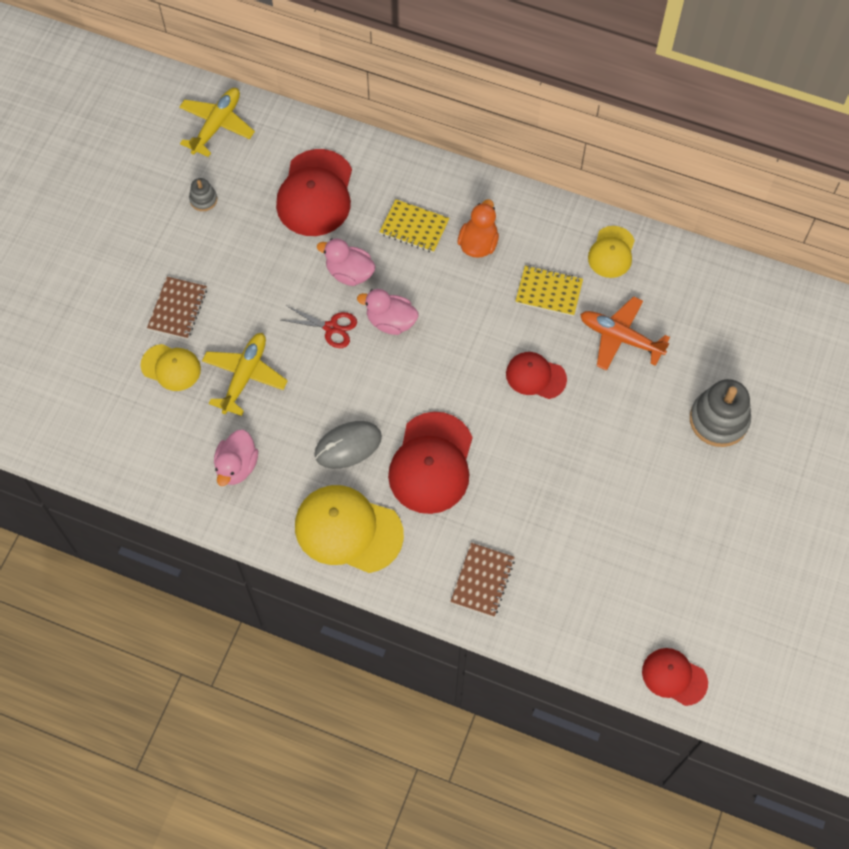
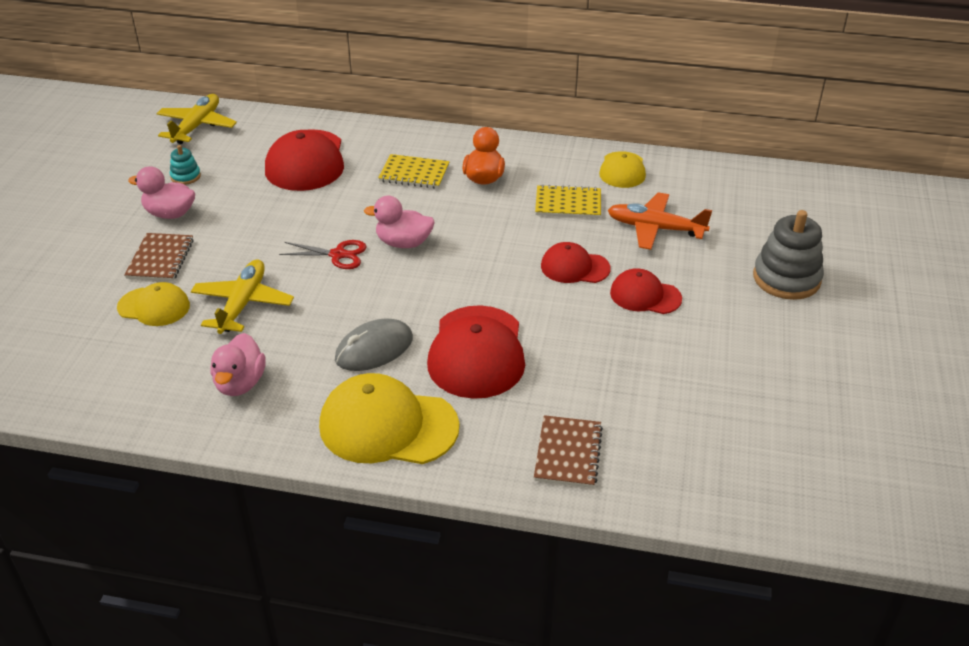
camera: 10 degrees left, 25 degrees down
(203, 199) = (185, 176): grey stacking toy -> turquoise stacking toy
(349, 273) = (351, 212): pink duck -> pink duck (170, 214)
(674, 677) = (843, 518): red cap -> red cap (645, 295)

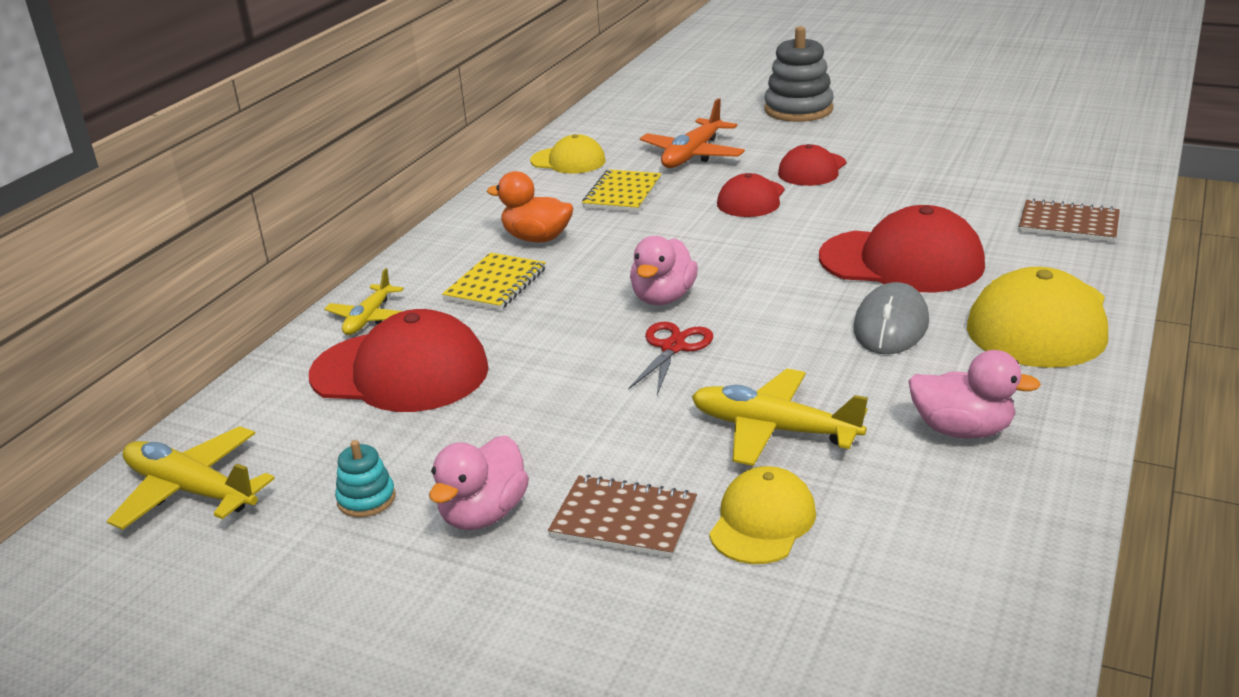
camera: 75 degrees left, 10 degrees down
(366, 137) = (369, 318): none -> yellow plane
(374, 349) = (891, 325): grey mouse -> grey mouse turned 45 degrees clockwise

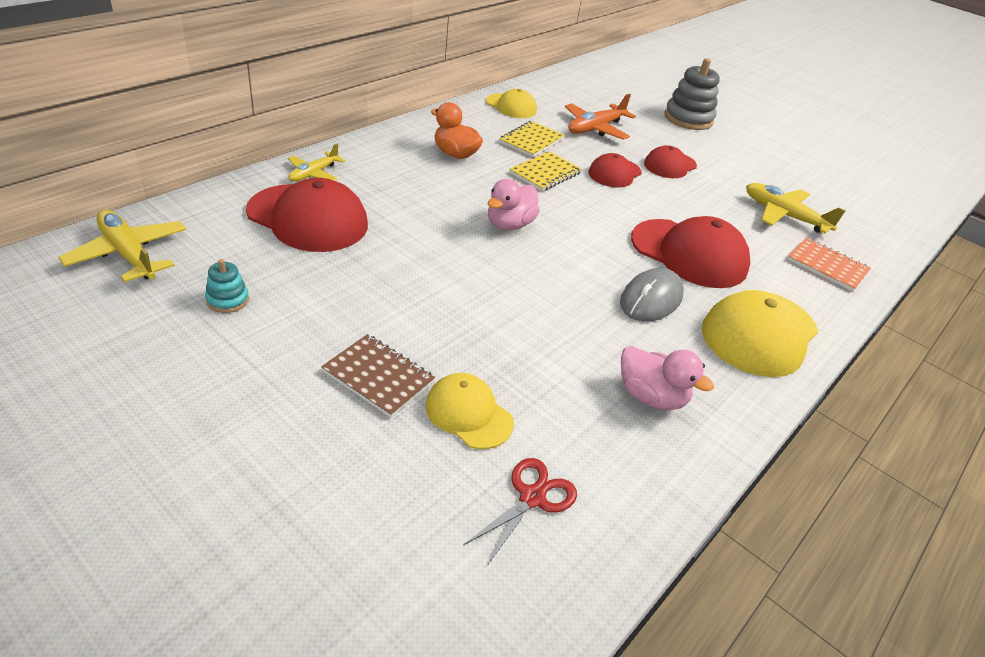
camera: 10 degrees right, 10 degrees up
(483, 514) = (292, 338): pink duck -> none
(496, 284) = (408, 177): yellow notebook -> yellow notebook (545, 173)
(673, 347) = (492, 263): red scissors -> red scissors (532, 497)
(762, 521) = (468, 414): yellow cap -> yellow cap turned 90 degrees counterclockwise
(773, 430) = (520, 348): yellow plane -> yellow plane (783, 215)
(1068, 224) = (827, 266): brown notebook -> orange notebook

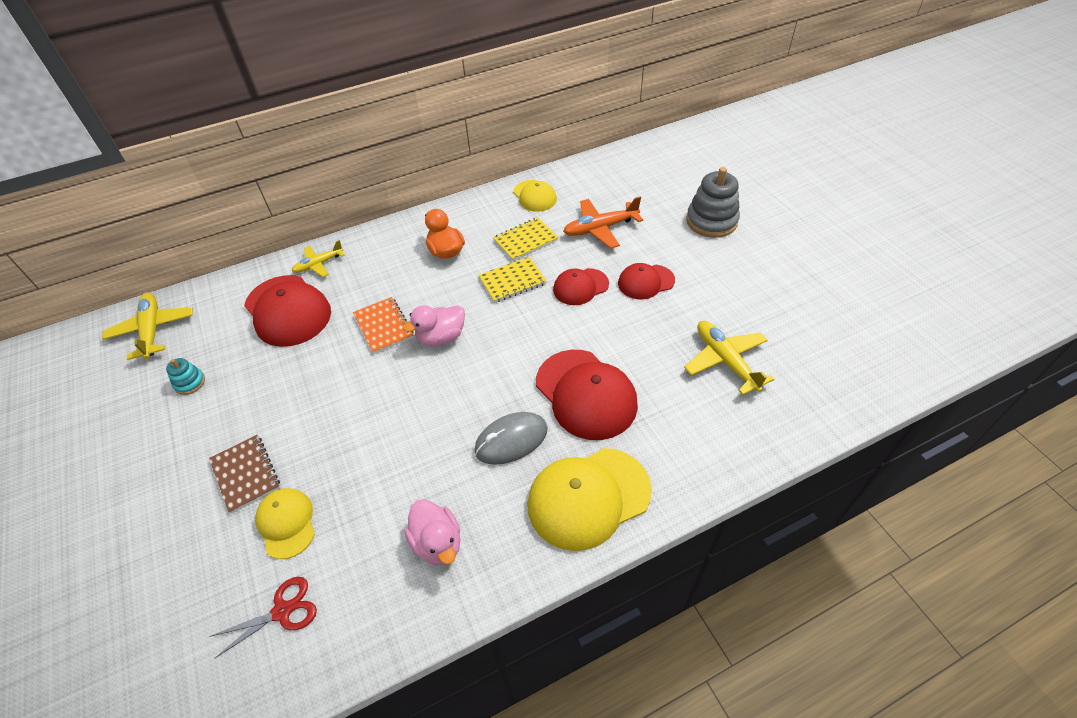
camera: 30 degrees right, 10 degrees up
(827, 266) = (724, 432): orange notebook -> orange notebook (383, 326)

